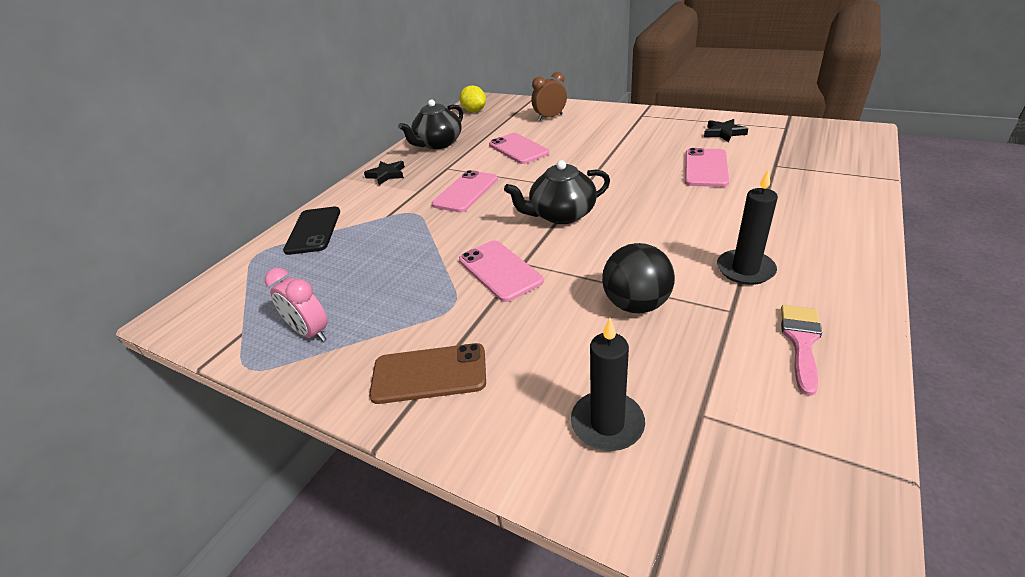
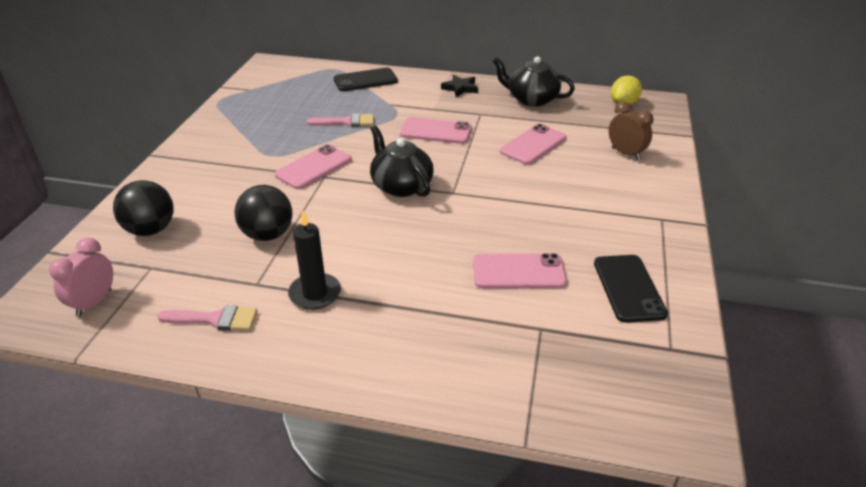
camera: 70 degrees right, 0 degrees up
(310, 332) = (247, 111): pink clock -> pink clock (94, 303)
(407, 246) = (346, 122): none -> pink brush
(429, 374) = (204, 159): brown phone -> none
(607, 423) = (151, 230): black candle -> black ball
(724, 133) = (628, 288): black star -> black phone

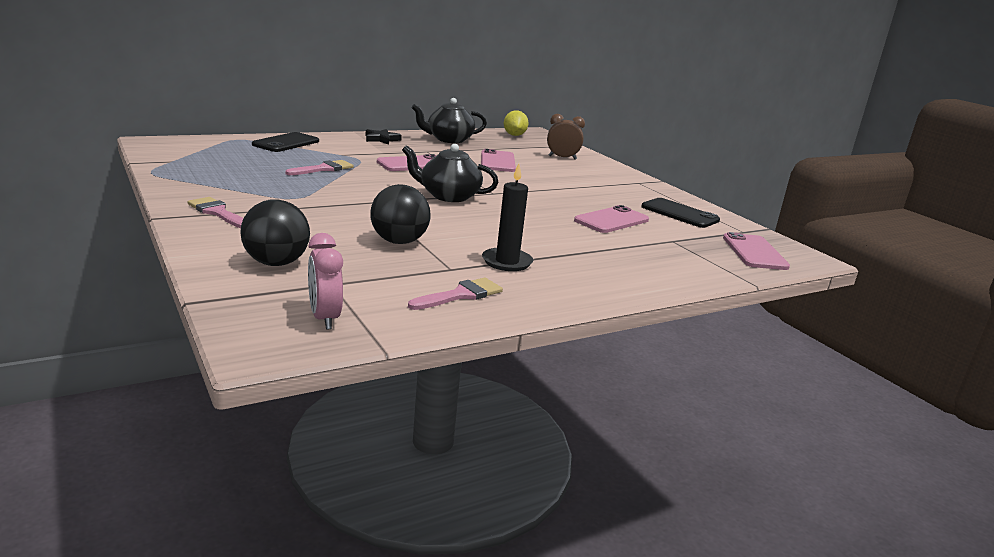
camera: 45 degrees left, 15 degrees down
(195, 159) = (217, 212): none -> pink brush
(313, 167) = (353, 198): pink phone -> pink phone (754, 252)

